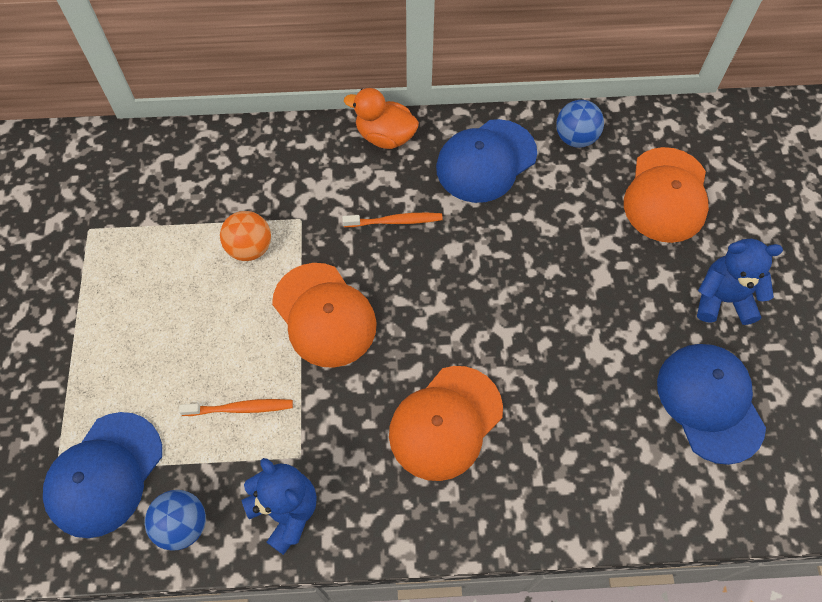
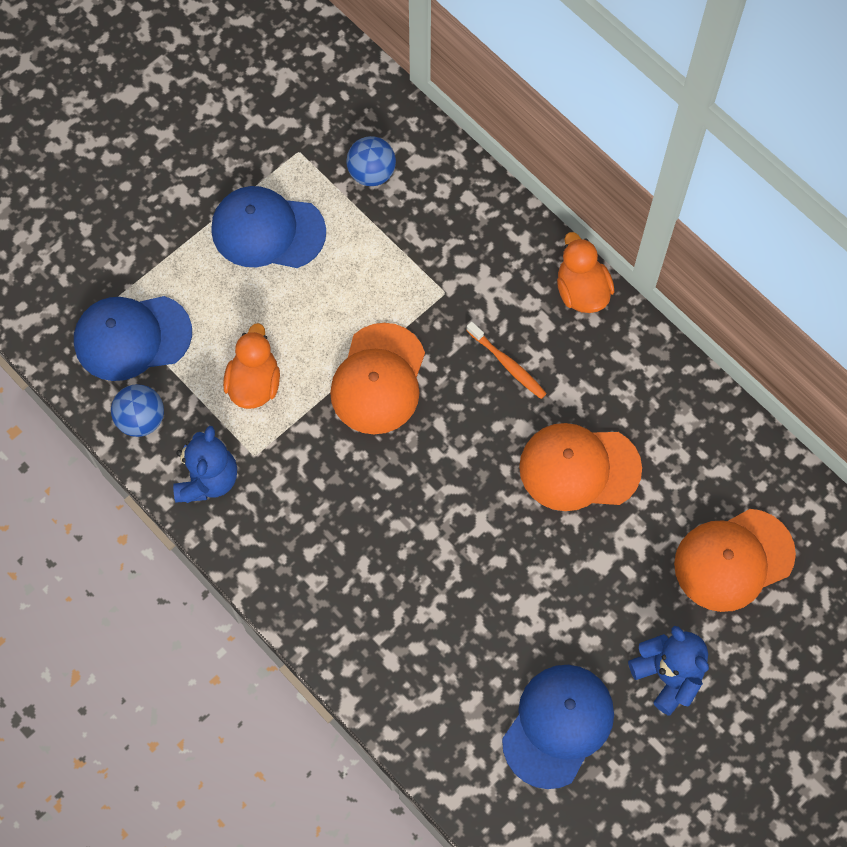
camera: 50 degrees right, 5 degrees up
(240, 408) = (254, 384): orange toothbrush -> orange duck
(250, 248) = (386, 278): orange ball -> none
(445, 422) = (368, 537): orange cap -> orange cap (579, 468)
(486, 161) = (631, 389): blue cap -> blue cap (268, 230)
(575, 138) = (725, 443): blue ball -> blue ball (371, 173)

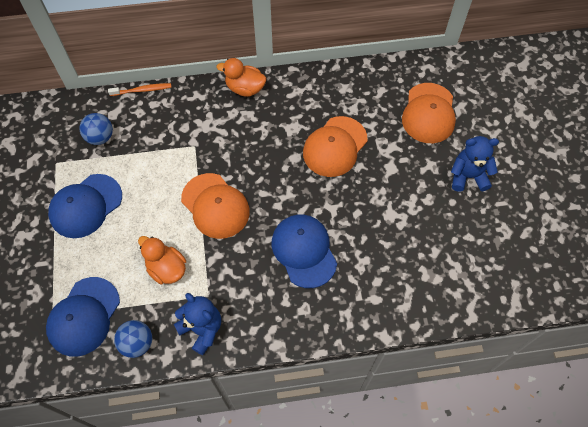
camera: 55 degrees left, 5 degrees down
(507, 364) = (256, 143): orange toothbrush -> orange toothbrush (142, 90)
(558, 725) = (463, 241): blue cap -> blue cap (304, 251)

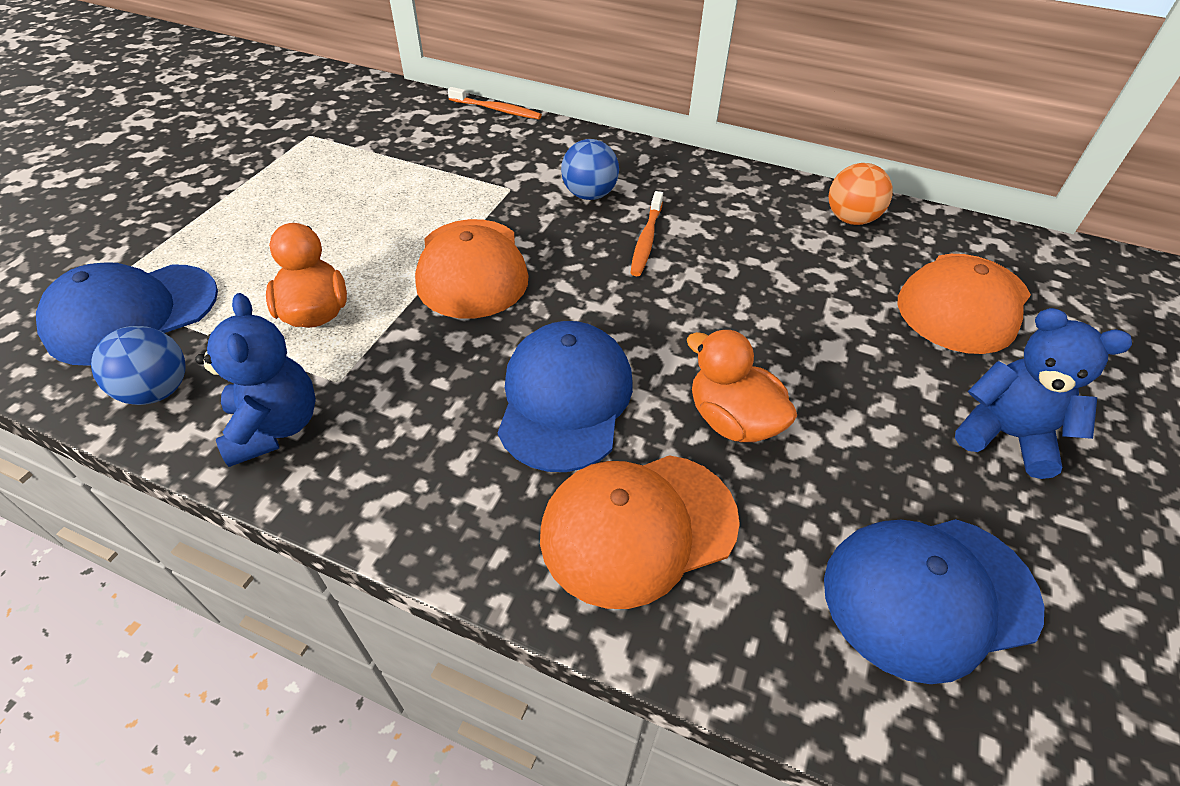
camera: 30 degrees right, 15 degrees down
(86, 206) = (292, 191): blue cap -> blue cap (929, 594)
(100, 137) = (392, 132): blue ball -> blue ball (589, 195)
(245, 88) = (645, 157): orange duck -> orange duck (732, 420)
(281, 146) = (646, 239): none -> orange toothbrush
(335, 146) = (742, 277): orange cap -> orange cap (638, 527)
(362, 84) = (850, 219): none -> orange ball

